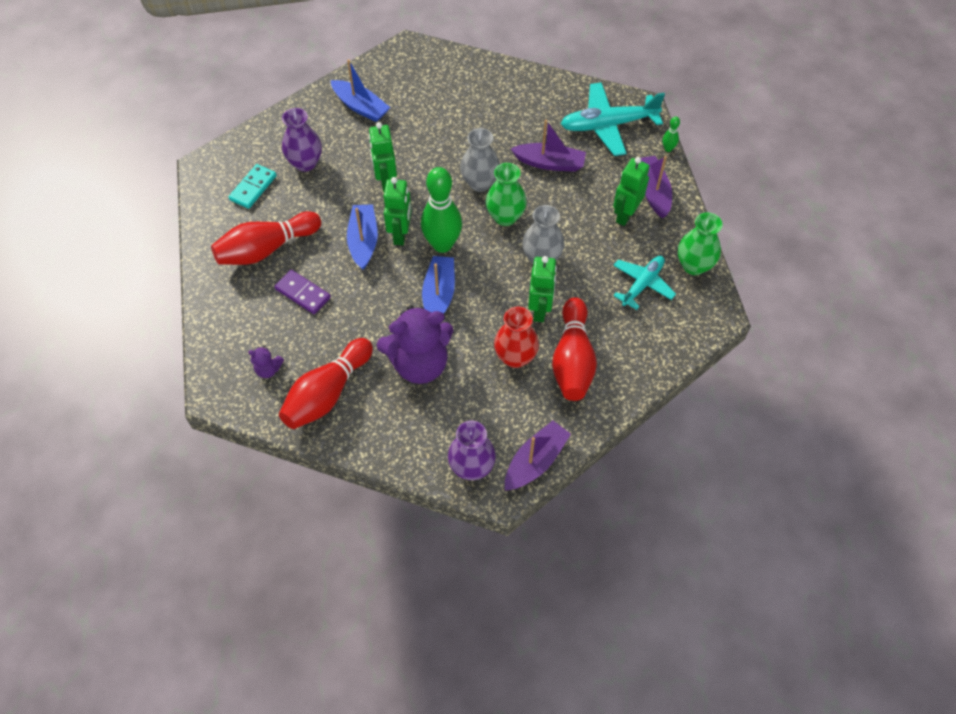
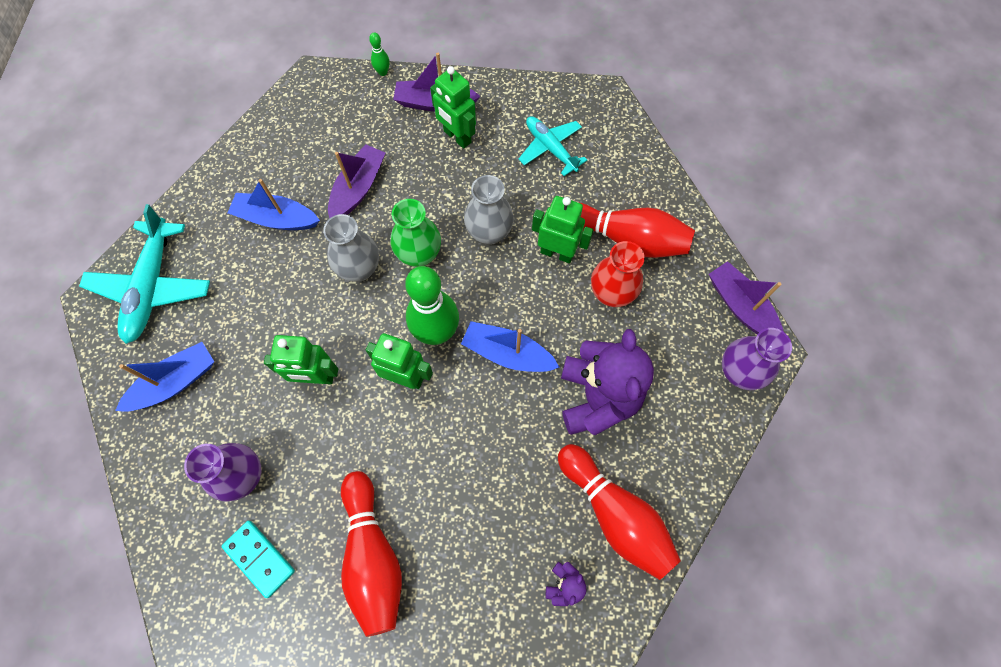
camera: 75 degrees left, 10 degrees up
(302, 293) = (460, 519): purple domino -> none
(363, 241) = (401, 425): blue boat -> blue boat (276, 219)
(608, 125) = (326, 116): turquoise plane -> turquoise plane (152, 287)
(694, 265) = (540, 97): green vase -> none

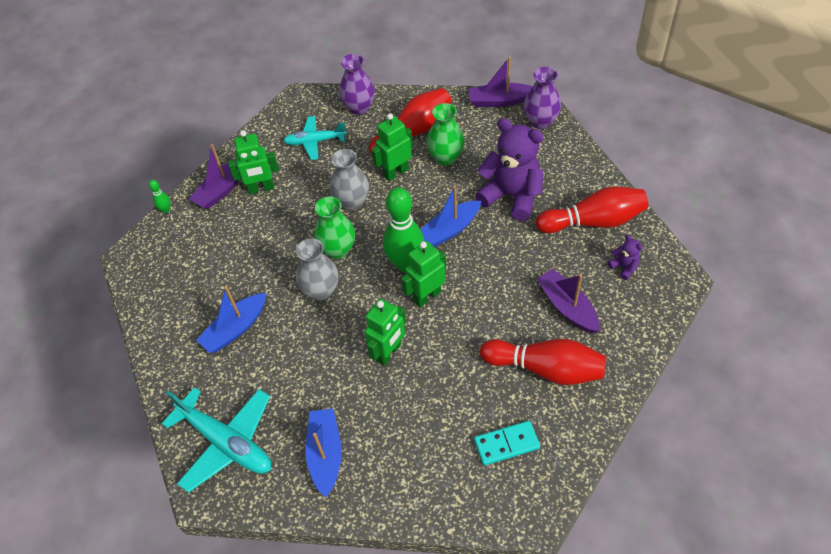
camera: 55 degrees left, 15 degrees down
(244, 476) = (436, 431): purple vase -> purple vase (359, 108)
(358, 188) = (253, 265): purple boat -> purple boat (567, 307)
(611, 293) = (446, 157): red vase -> green vase

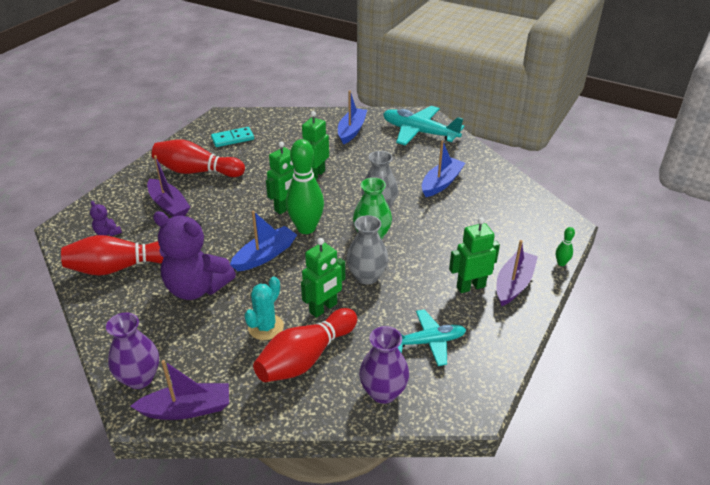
camera: 170 degrees right, 15 degrees down
(325, 454) = (351, 131): blue boat -> blue boat turned 150 degrees counterclockwise
(446, 157) = (266, 327): green vase -> turquoise cactus

